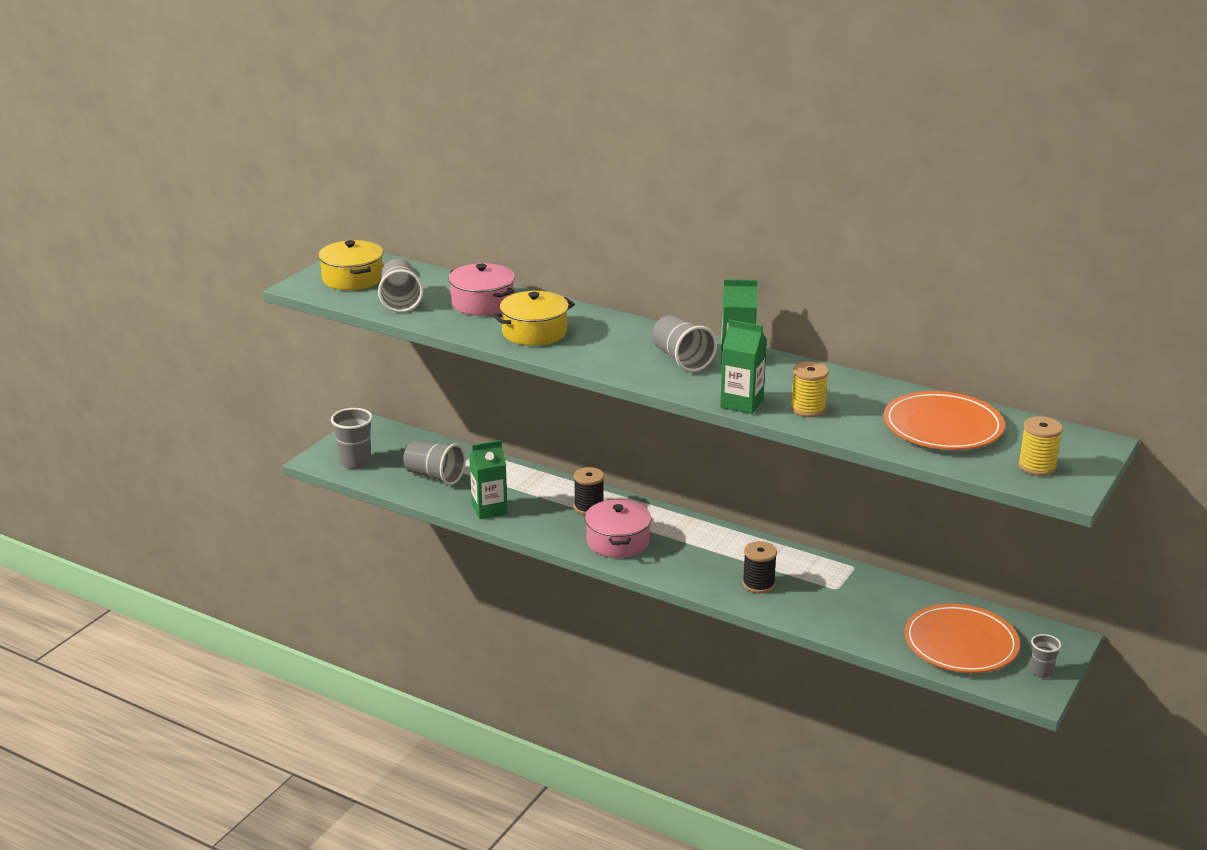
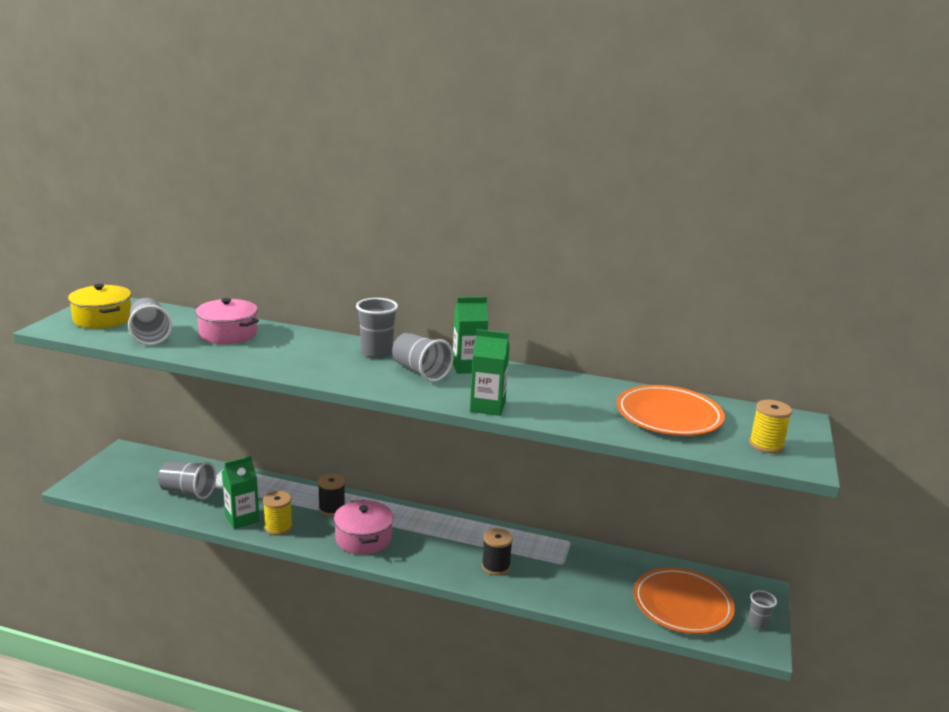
camera: 15 degrees left, 5 degrees down
(355, 462) = (112, 485): grey cup -> grey cup (376, 352)
(534, 332) = (281, 356): yellow pot -> none
(808, 409) = (547, 408): yellow spool -> yellow spool (278, 527)

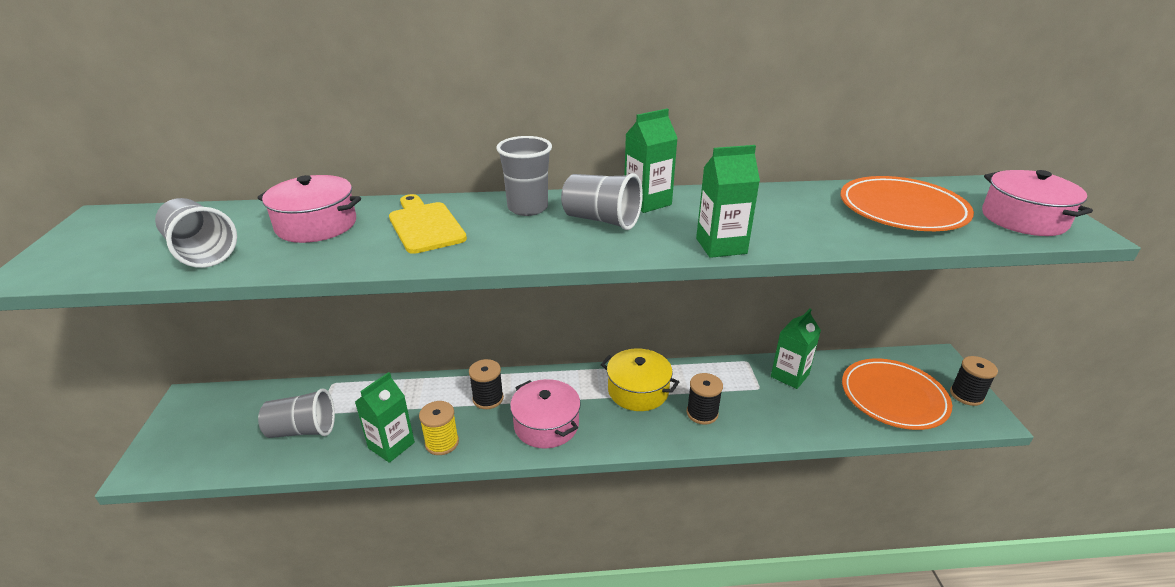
camera: 20 degrees left, 10 degrees up
(103, 319) = (111, 243): yellow pot -> yellow pot (638, 390)
(296, 349) = (425, 225): none -> yellow cutting board
(599, 562) = (789, 375): none -> green carton
(757, 624) = (966, 395): grey cup -> black spool
(766, 445) = (1023, 219): yellow spool -> pink pot

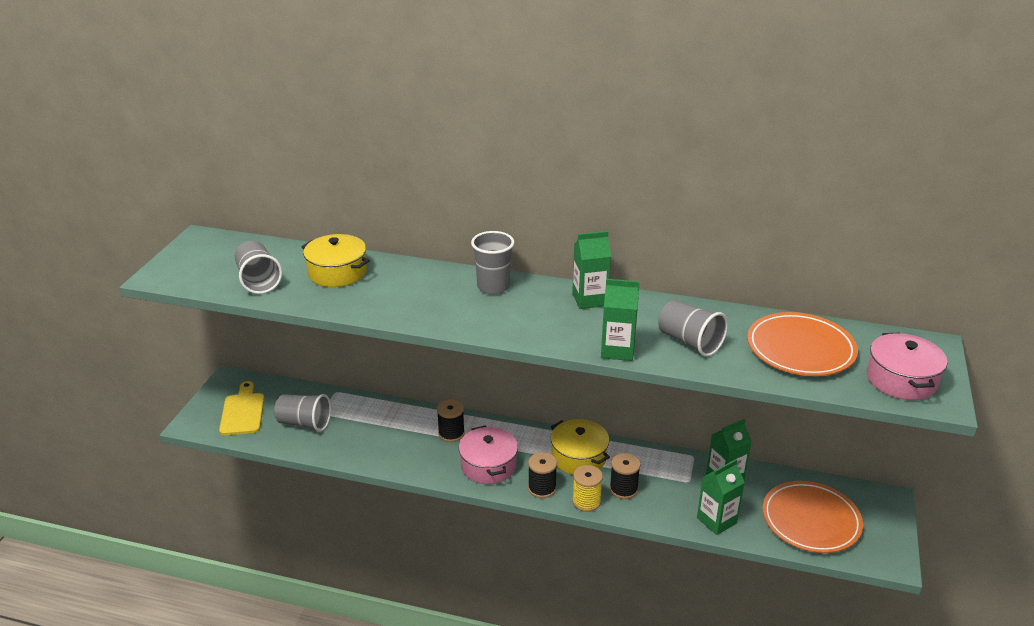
camera: 20 degrees right, 0 degrees up
(316, 225) = (337, 272): pink pot -> yellow pot
(391, 445) = (364, 451): green carton -> green carton (716, 520)
(425, 225) = (411, 288): yellow cutting board -> yellow cutting board (243, 412)
(442, 443) = (402, 459): yellow spool -> yellow spool (586, 501)
(601, 220) = (542, 309): grey cup -> grey cup (689, 342)
(966, 395) = (886, 537): black spool -> black spool (542, 488)

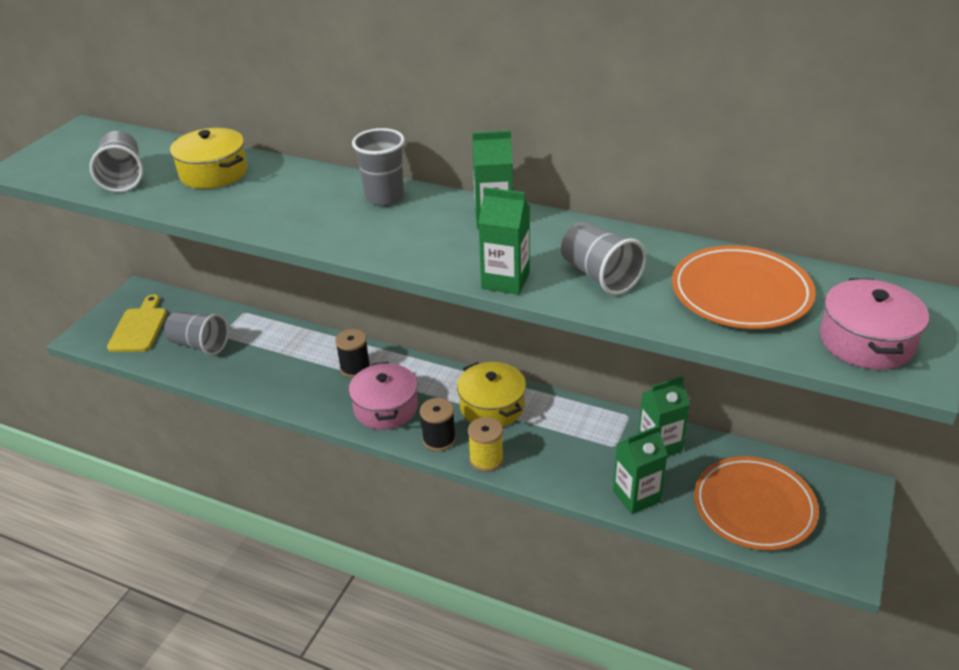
camera: 10 degrees right, 5 degrees up
(623, 489) = (534, 448): black spool -> none

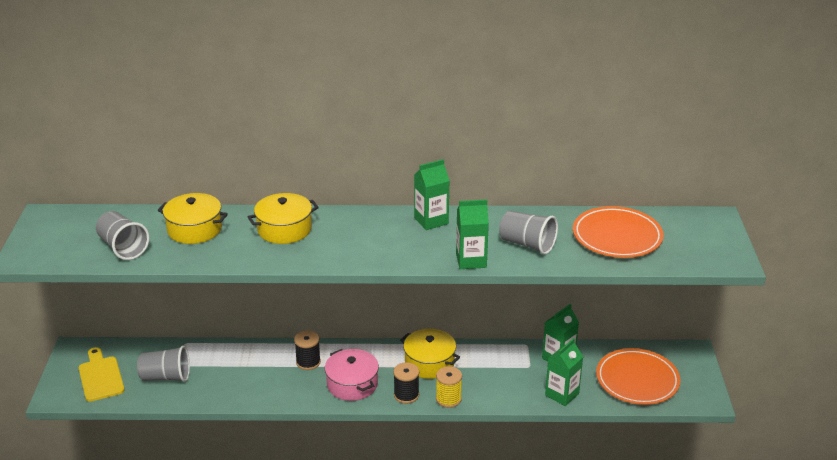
camera: 25 degrees left, 5 degrees down
(309, 192) = (284, 229): none -> yellow pot
(384, 197) = (343, 222): grey cup -> none
(866, 341) = (701, 249): pink pot -> none

